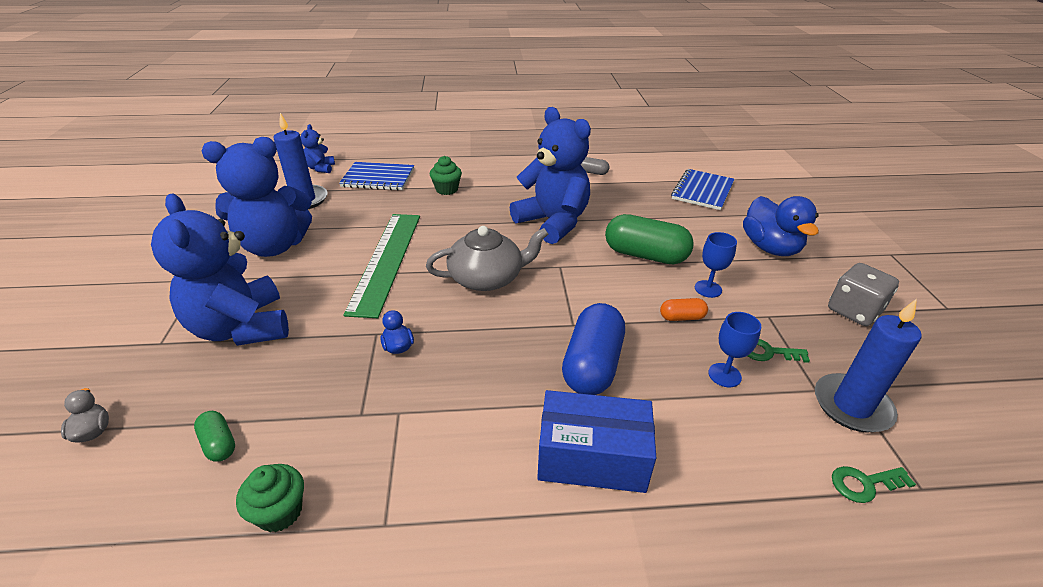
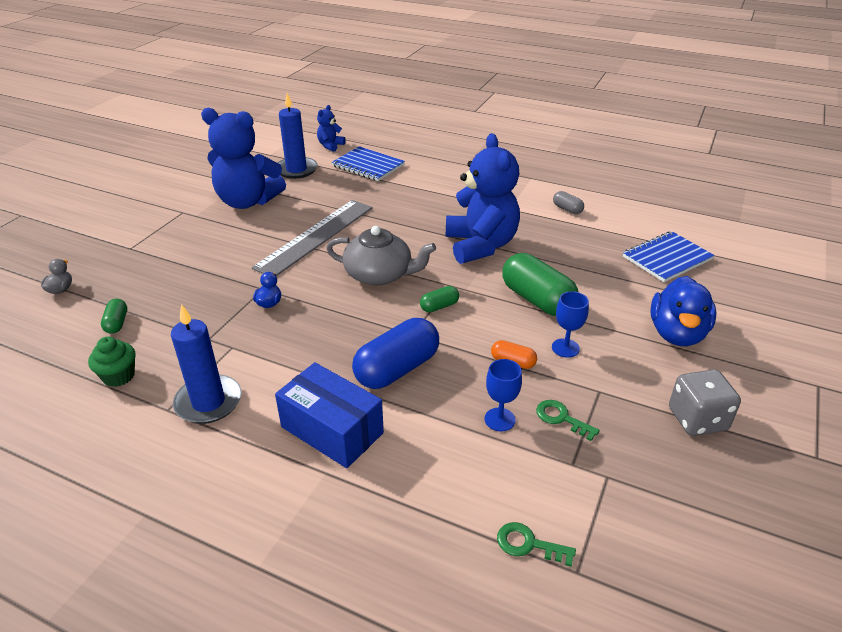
camera: 30 degrees right, 0 degrees up
(241, 328) = (182, 254): blue teddy bear -> none
(386, 260) = (316, 237): green ruler -> grey ruler
(447, 189) = (415, 190): green cupcake -> none
(571, 289) = (439, 306): none -> green capsule
(852, 406) = (590, 489): blue candle -> blue candle (208, 402)

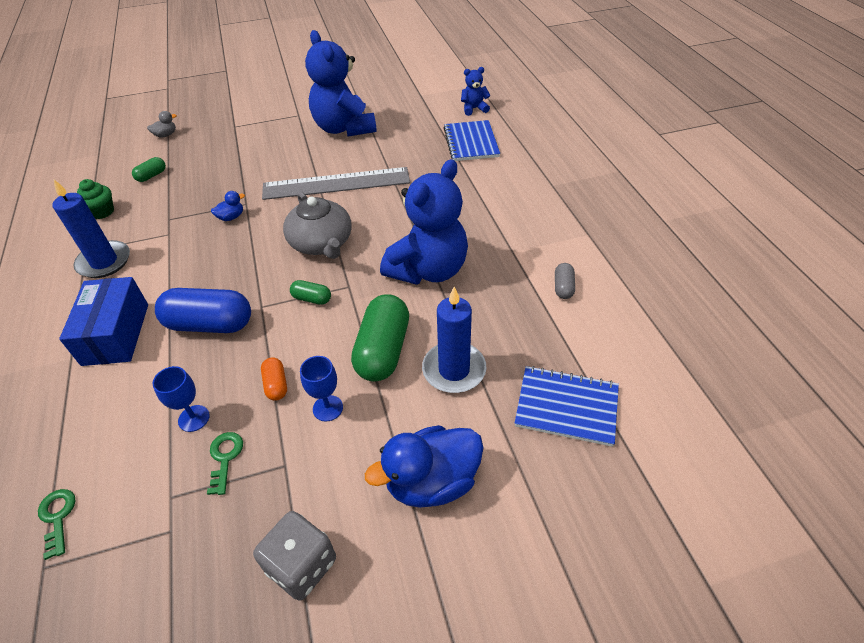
camera: 50 degrees right, 10 degrees up
(296, 170) = (416, 118): blue candle -> blue candle (454, 370)

